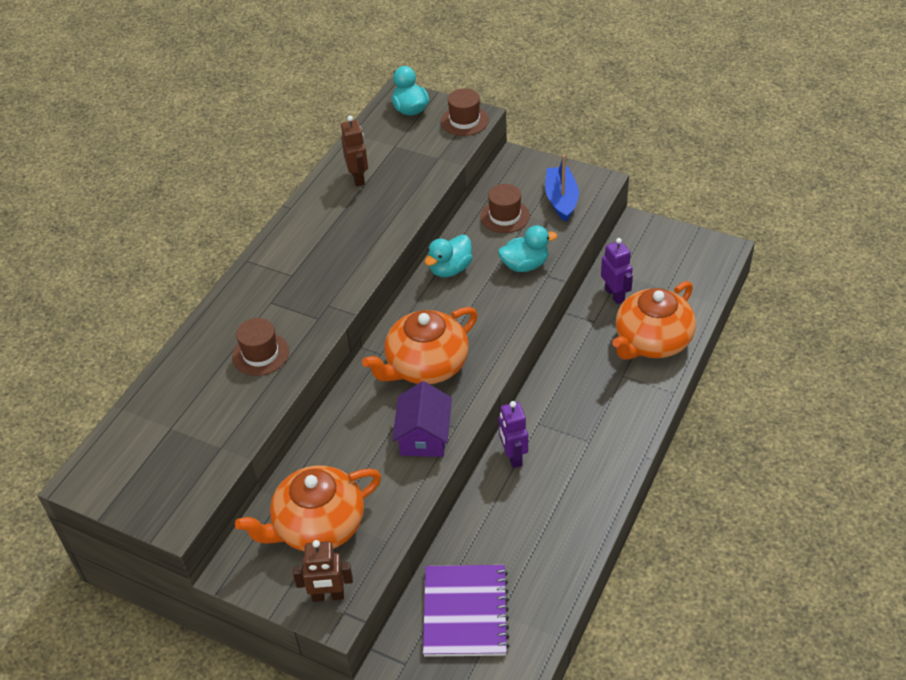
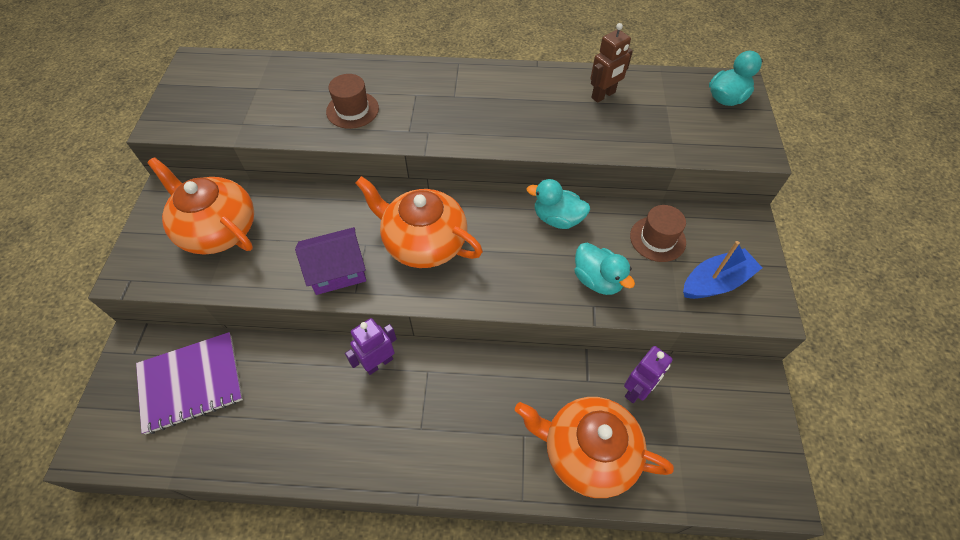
camera: 65 degrees right, 10 degrees up
(328, 596) = (145, 263): brown robot -> none
(464, 121) = (743, 144): brown hat -> none

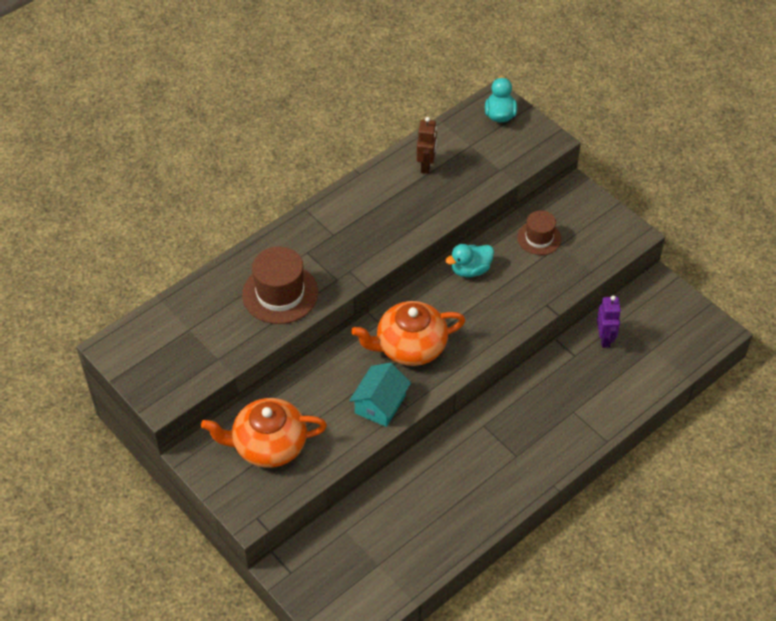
camera: 45 degrees left, 5 degrees down
(191, 383) = (353, 552): purple notebook -> none
(337, 271) = (380, 404): purple house -> turquoise house
(352, 110) = (280, 293): brown hat -> brown hat, size x1.61
(378, 363) = (450, 445): purple robot -> none
(587, 452) = (613, 391): orange teapot -> none
(597, 280) = (533, 288): turquoise duck -> none
(715, 282) = (594, 240): blue boat -> none

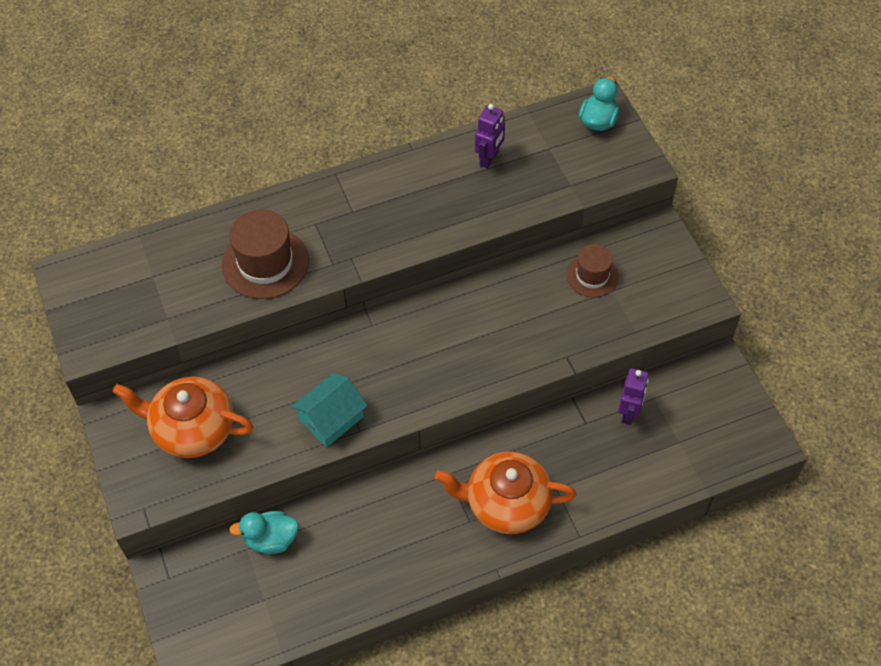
camera: 20 degrees right, 5 degrees up
(410, 347) = (393, 362): orange teapot -> orange teapot (506, 503)
(426, 165) = (489, 159): brown robot -> purple robot
(470, 270) = (498, 291): turquoise duck -> turquoise duck (271, 539)

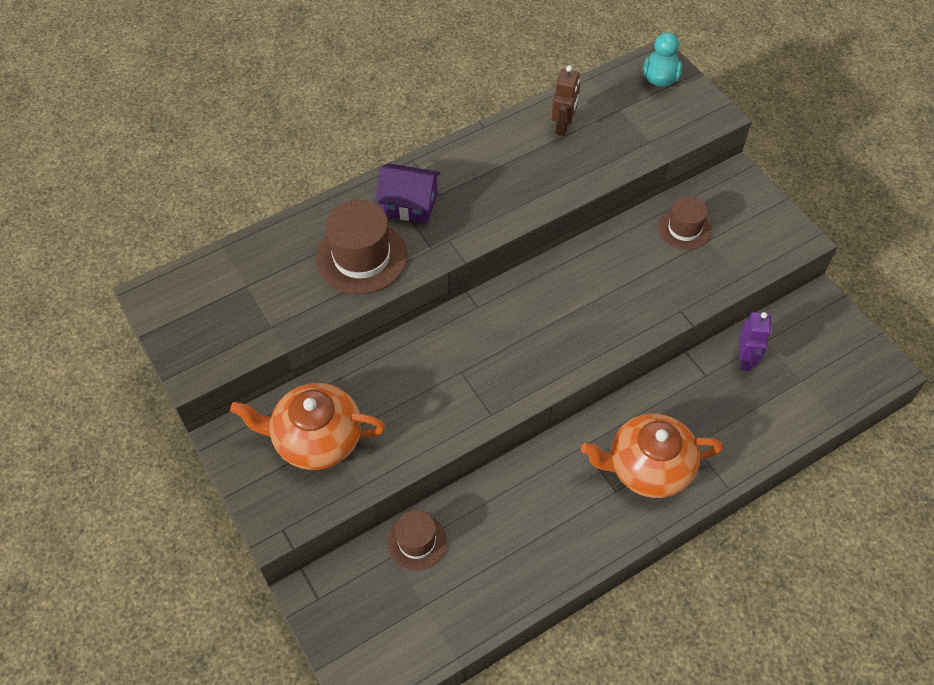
camera: 10 degrees left, 0 degrees up
(271, 539) = (416, 542): turquoise duck -> brown hat
(322, 217) = (409, 204): none -> purple house
(331, 419) = (459, 407): turquoise house -> none
(489, 159) = (563, 126): purple robot -> brown robot

